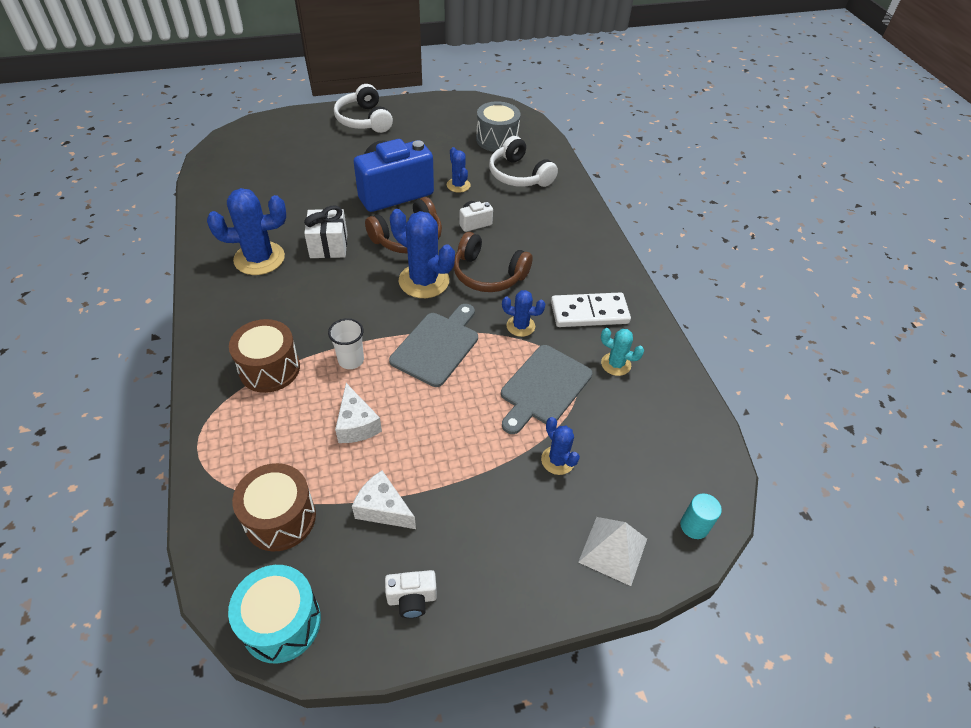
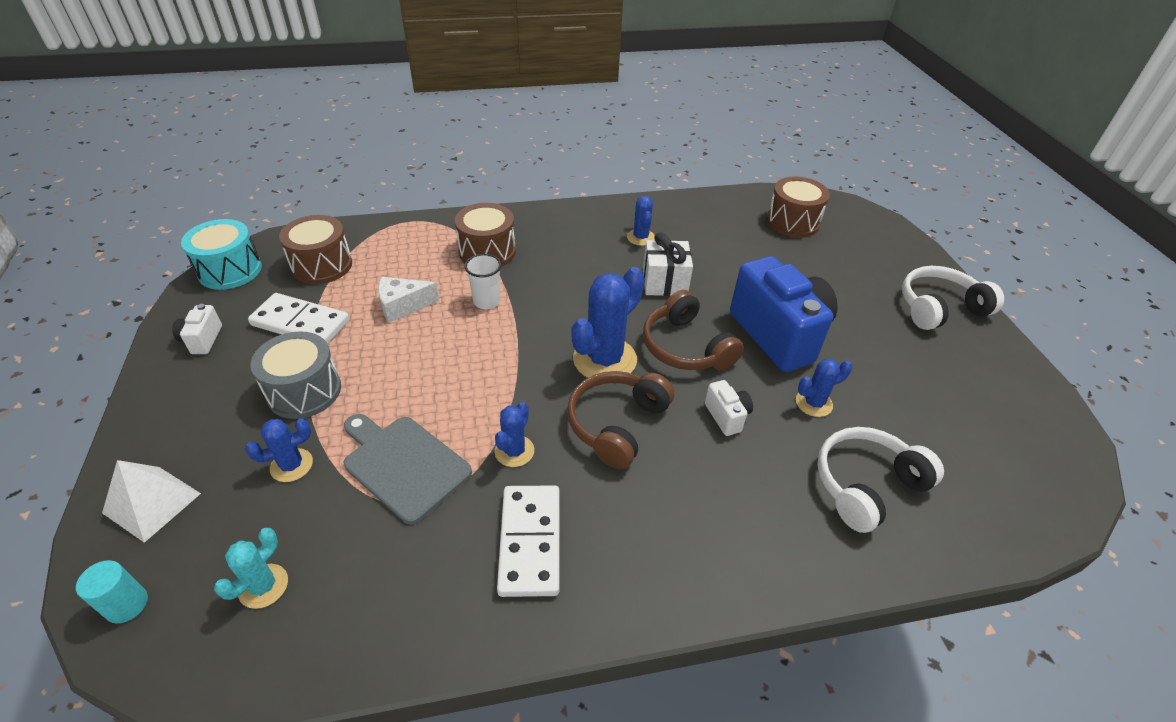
camera: 95 degrees right, 5 degrees down
(249, 168) = (792, 222): none -> brown drum
(259, 258) = (640, 237): blue cactus -> blue cactus, size x0.54
(383, 509) = (300, 323): white cheese -> white domino
(437, 346) = (494, 367): grey cutting board -> none
(497, 139) = (962, 462): grey drum -> grey drum (304, 391)
(616, 364) = (421, 560): turquoise cactus -> turquoise cactus (263, 586)

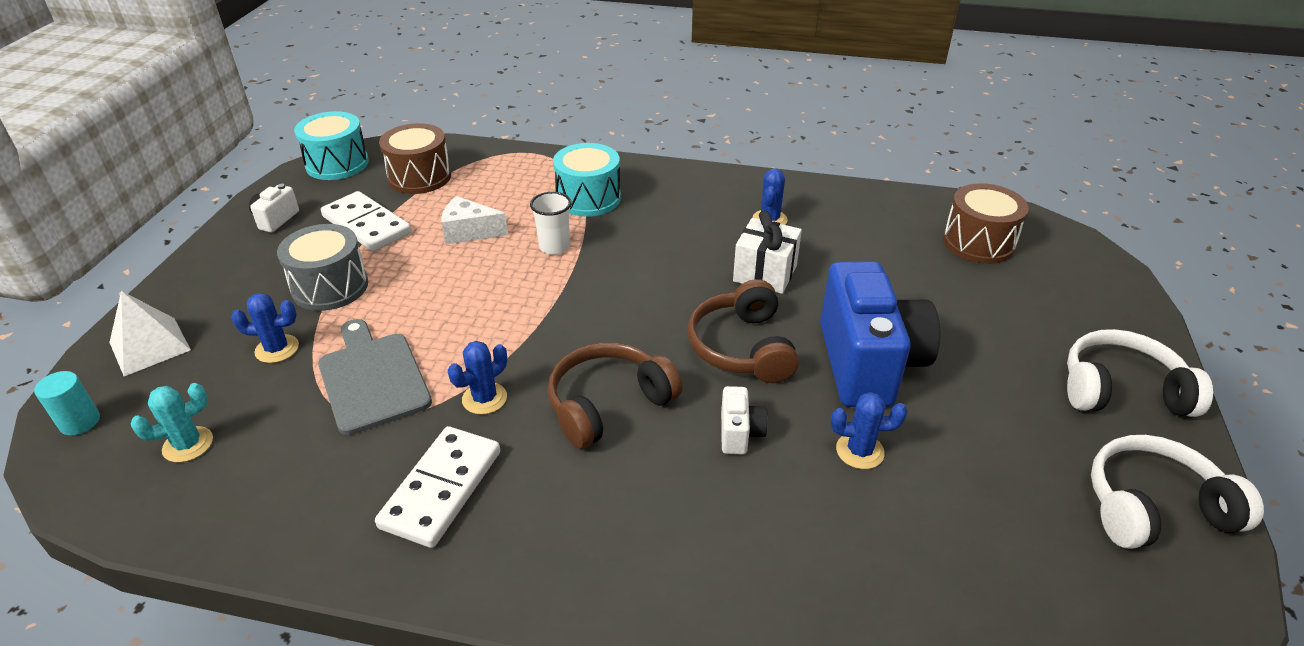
camera: 25 degrees right, 5 degrees down
(487, 252) = (588, 198): brown drum -> turquoise drum
(604, 359) = (640, 336): blue cactus -> none
(866, 485) = (864, 562): white headphones -> white headphones (1154, 508)

